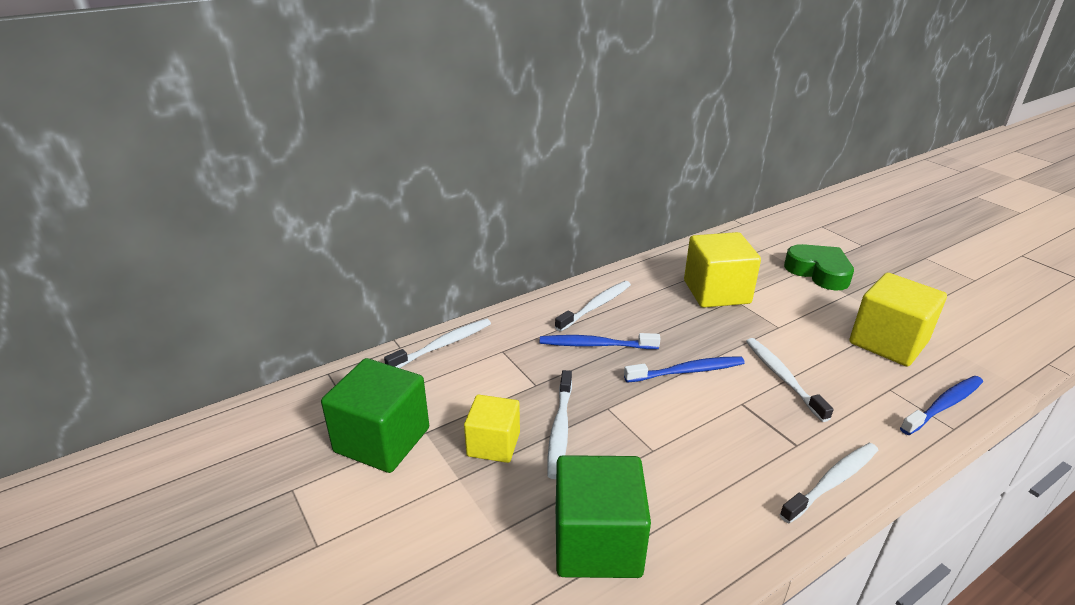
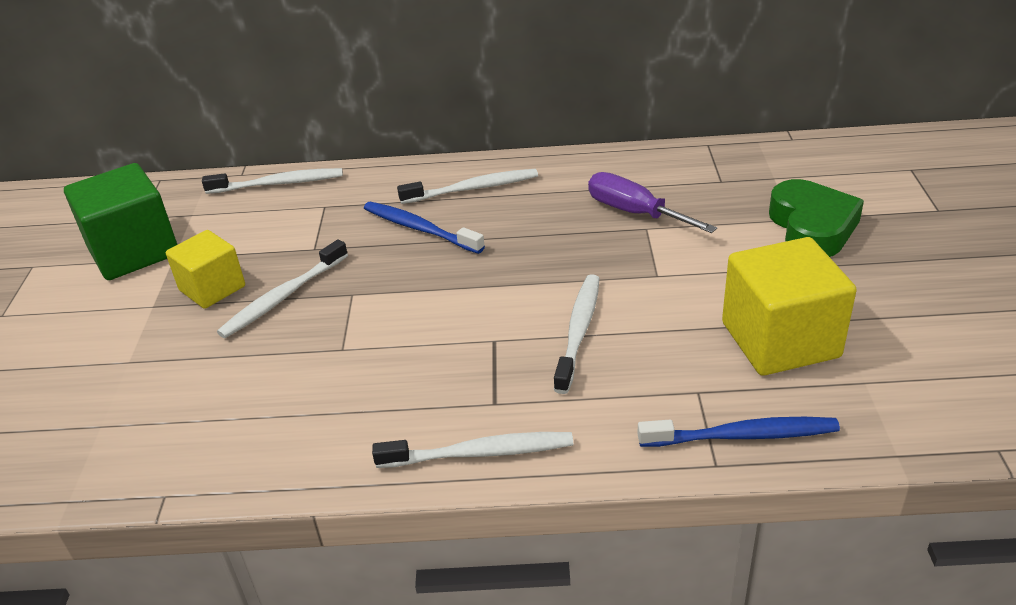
camera: 35 degrees right, 5 degrees up
(597, 542) = (191, 405): green cube -> none
(687, 371) = (479, 287): blue toothbrush -> none
(716, 292) = (635, 213): yellow cube -> purple screwdriver

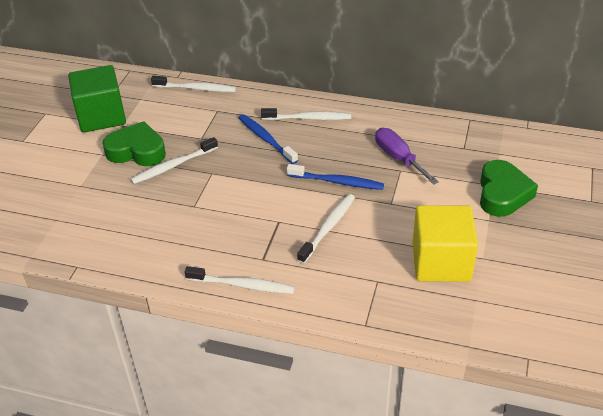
camera: 15 degrees right, 5 degrees up
(212, 288) = (137, 151): yellow cube -> green heart
(742, 436) = (388, 312): blue toothbrush -> blue toothbrush (337, 182)

